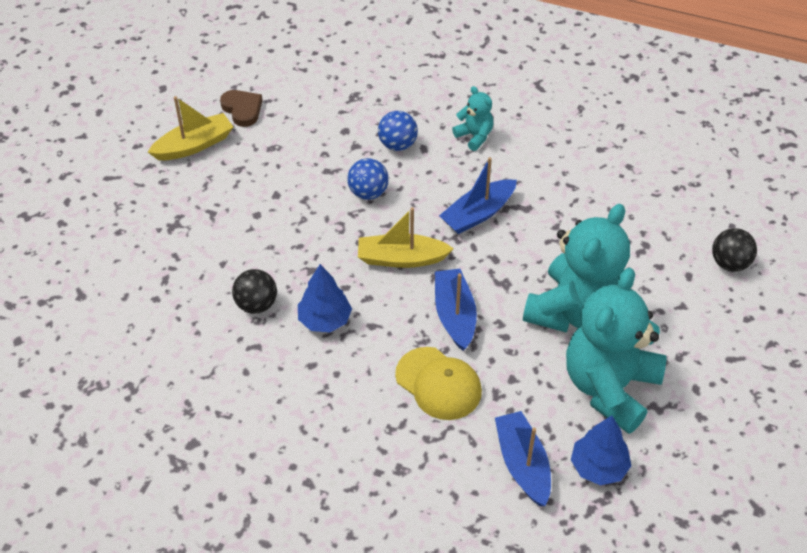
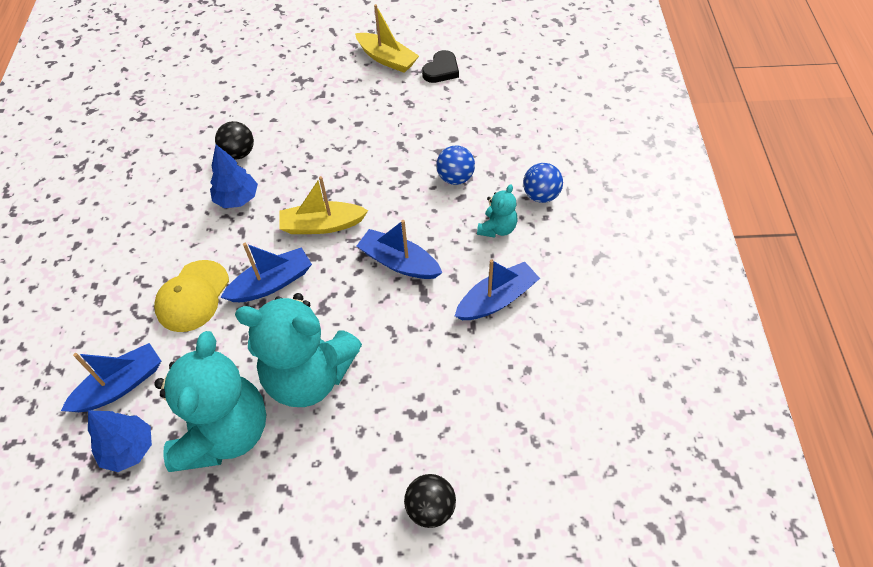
camera: 70 degrees right, 5 degrees up
(242, 109) = (441, 70): brown heart -> black heart
(368, 193) = (388, 178): blue ball -> blue ball (541, 195)
(401, 258) = (322, 225): yellow boat -> yellow boat turned 75 degrees counterclockwise
(551, 161) = (497, 299): none -> blue boat
(610, 387) = (225, 433): turquoise teddy bear -> turquoise teddy bear turned 90 degrees clockwise

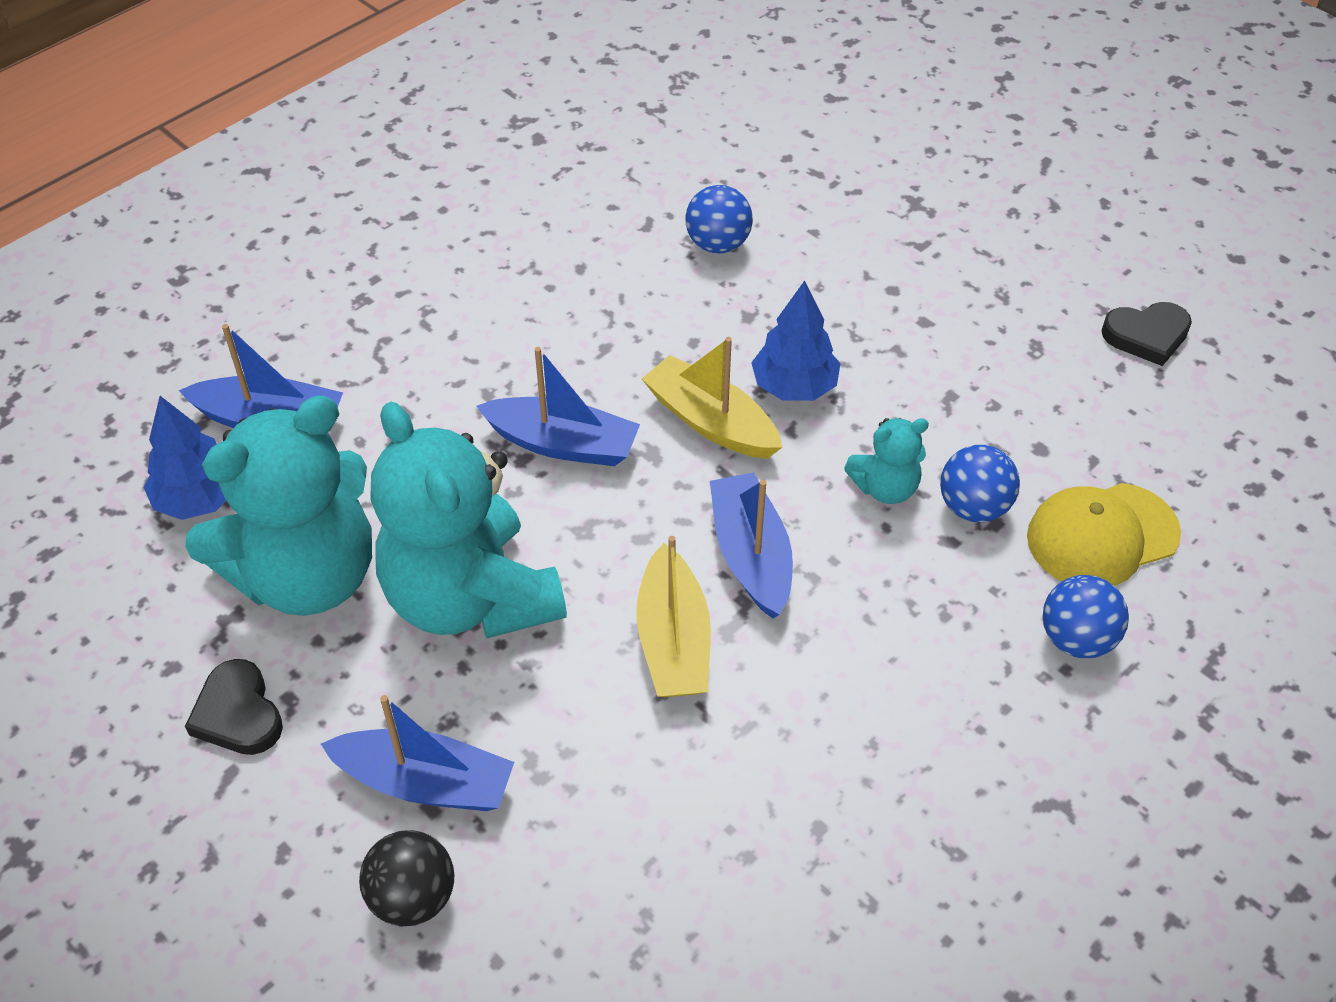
camera: 45 degrees right, 5 degrees down
(192, 296) = (458, 382): yellow cap -> yellow cap (1102, 536)
(237, 199) = (647, 302): blue tree -> blue tree (794, 386)
(239, 153) = (718, 244): black ball -> blue ball
(267, 516) = (238, 714): none -> black heart
(387, 59) = (1079, 261): yellow boat -> yellow boat (673, 641)
(497, 228) = (947, 629): turquoise teddy bear -> turquoise teddy bear (885, 488)
(497, 299) = (823, 724): blue boat -> blue boat (425, 783)

